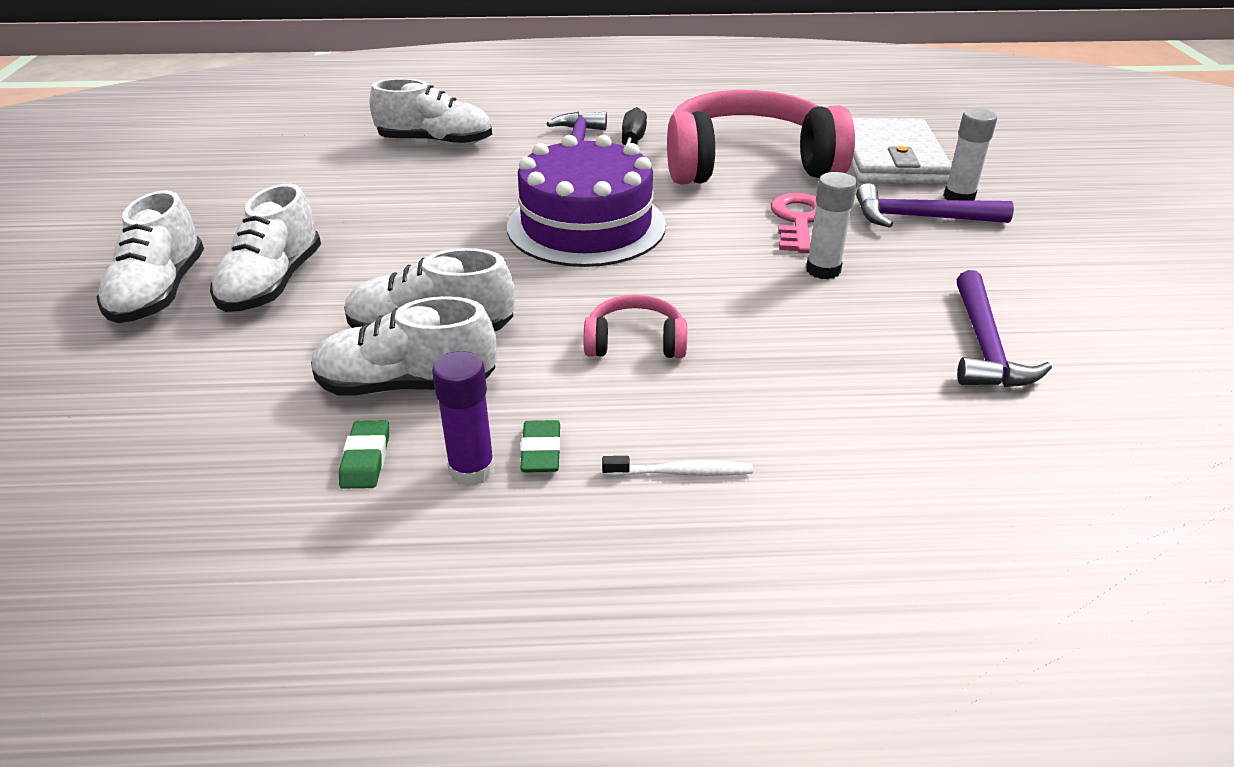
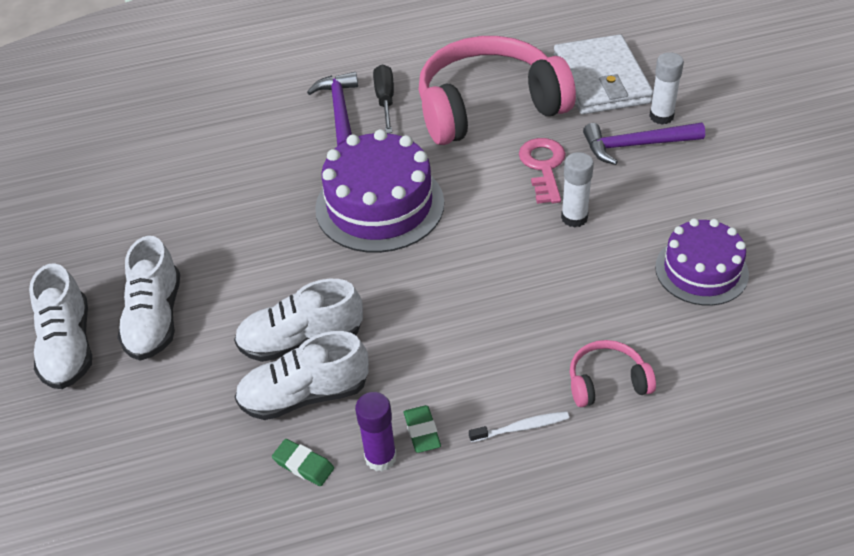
camera: 10 degrees left, 10 degrees up
(366, 459) = (303, 465): green eraser -> green eraser turned 45 degrees counterclockwise
(435, 143) = (216, 130): white shoe -> none
(635, 342) = (456, 319): pink headphones -> pink headphones (607, 382)
(984, 346) = (701, 270): purple hammer -> purple cake

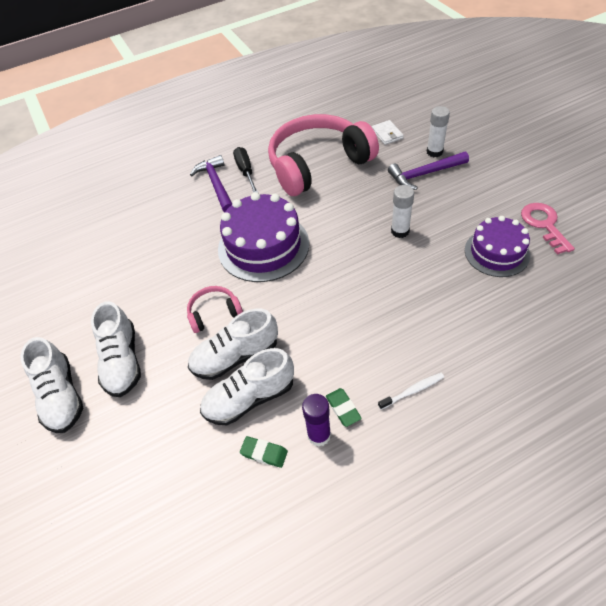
camera: 10 degrees left, 5 degrees up
(543, 167) = (367, 199): pink key -> pink key (544, 224)
(601, 80) = (387, 134): white wallet -> white wallet, size x0.43
(607, 382) = (460, 345): pink headphones -> pink headphones (214, 313)

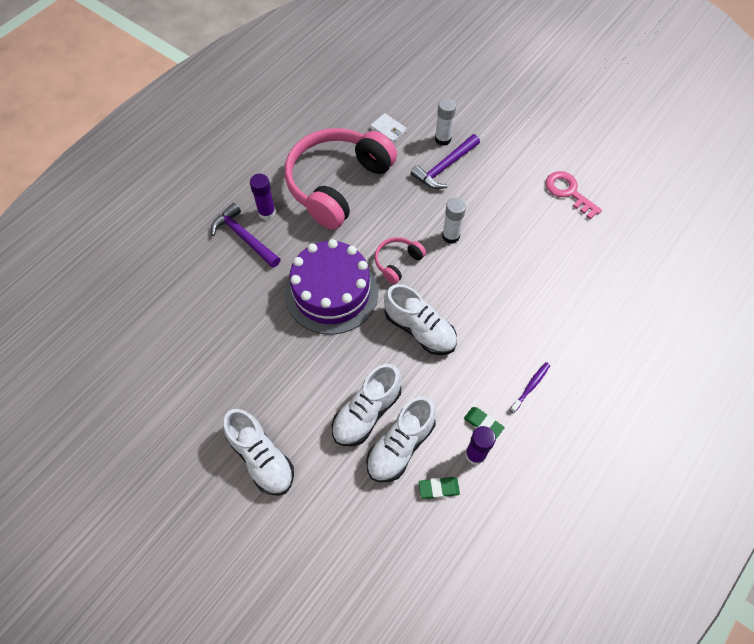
camera: 30 degrees left, 10 degrees up
(61, 396) = (222, 515): white shoe -> white shoe (419, 329)
(214, 313) = (322, 378): pink headphones -> pink headphones (397, 262)
(245, 171) = (267, 213): black screwdriver -> purple glue stick
(413, 391) = (530, 386): white toothbrush -> purple toothbrush
(496, 252) = (541, 232): purple cake -> none

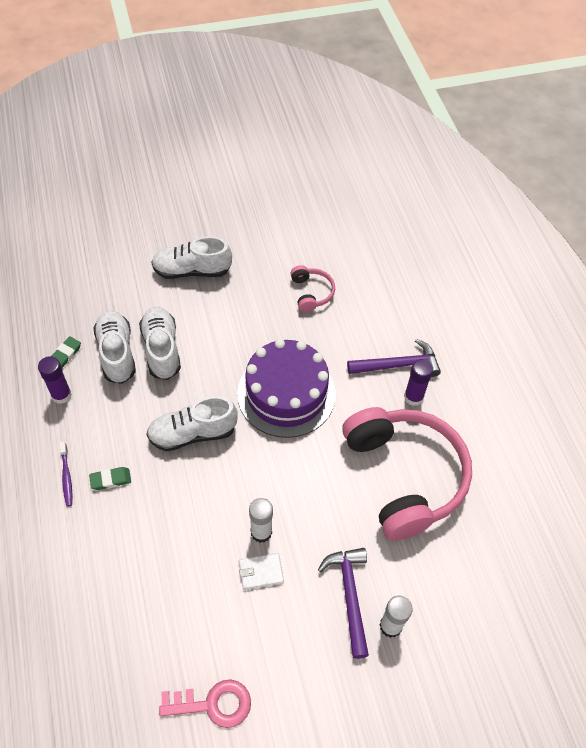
camera: 125 degrees right, 5 degrees down
(388, 129) = (446, 577): white wallet -> white wallet (261, 572)
(397, 262) = (272, 464): pink headphones -> pink headphones (311, 293)
(483, 424) = (76, 418): green eraser -> green eraser (110, 480)

